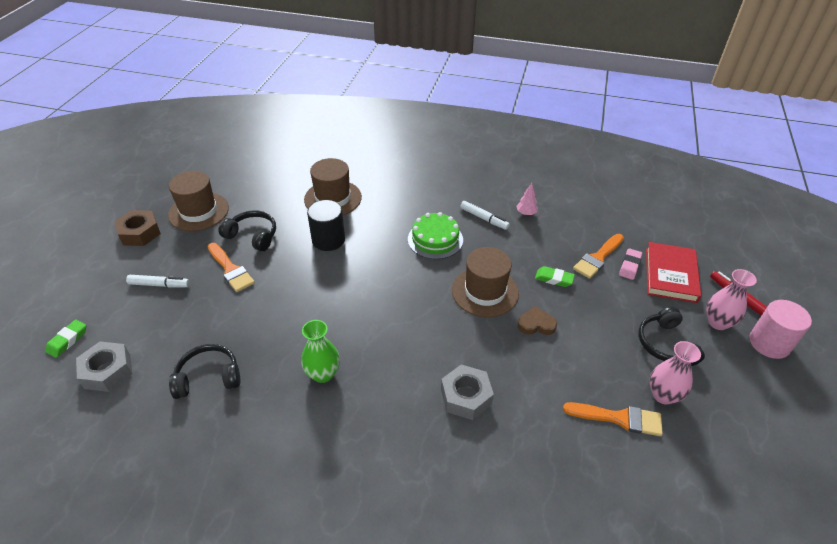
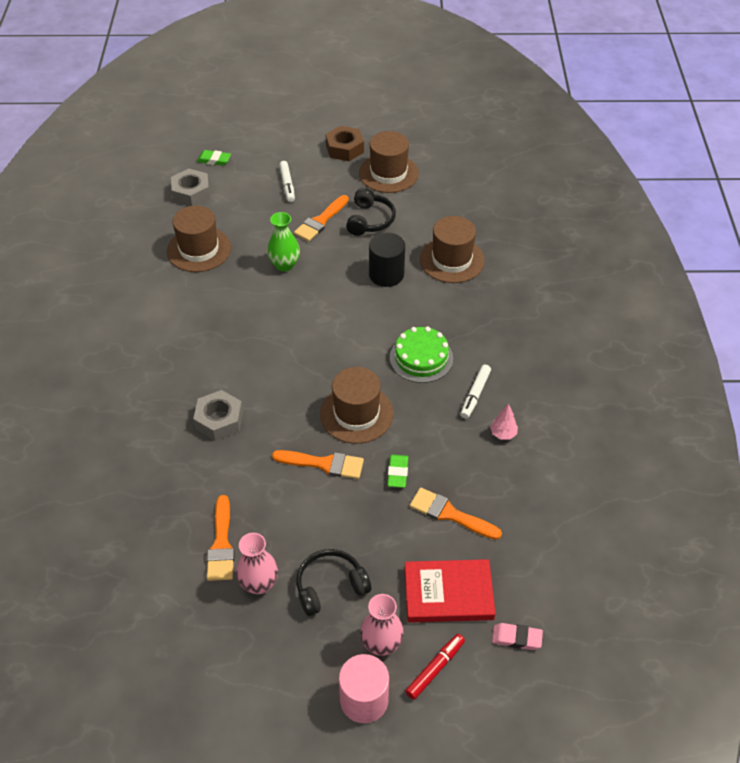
camera: 75 degrees right, 5 degrees up
(208, 378) = (199, 249): black headphones -> brown hat
(323, 374) = (220, 317): green vase -> green vase (284, 265)
(536, 324) = (324, 464): brown heart -> orange brush
(629, 266) = (448, 548): pink eraser -> pink eraser (516, 638)

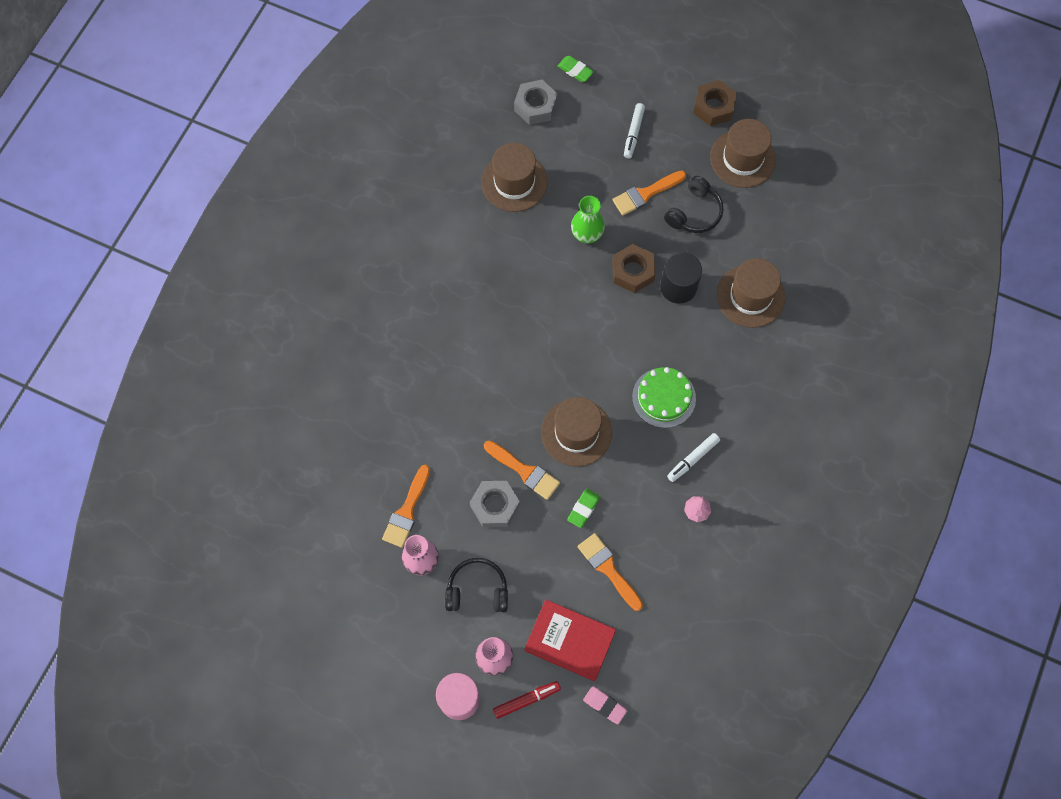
camera: 25 degrees right, 20 degrees up
(219, 420) = (454, 386): grey nut -> grey nut (495, 506)
(340, 277) = (633, 271): none -> brown nut

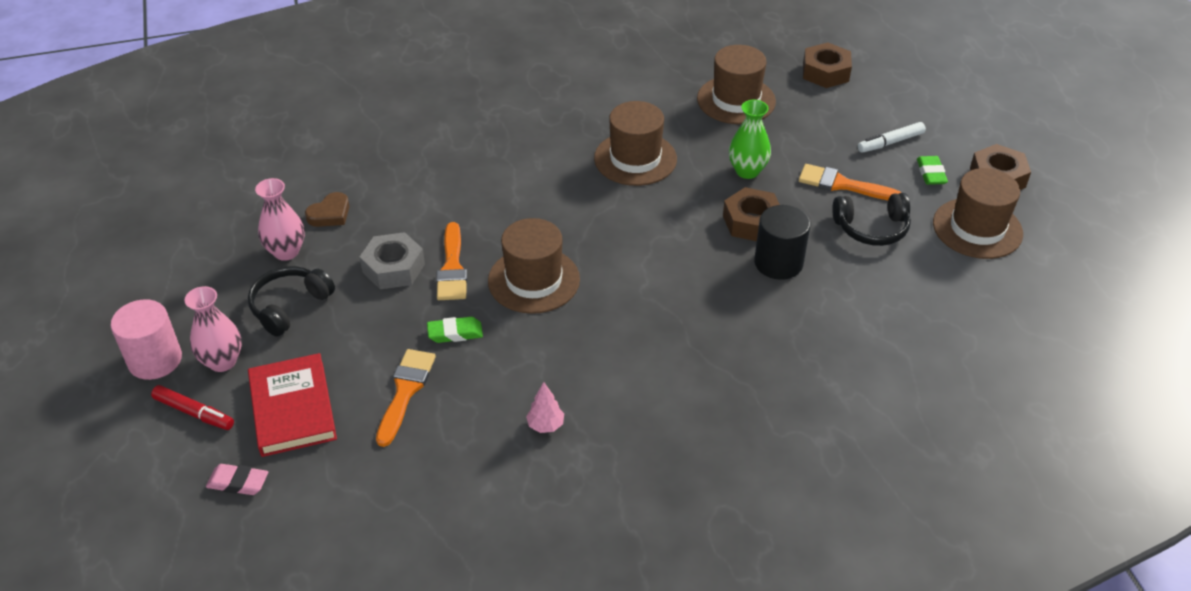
camera: 50 degrees right, 25 degrees down
(407, 511) = (330, 214): orange brush -> brown heart
(477, 590) = (289, 306): black headphones -> black headphones turned 105 degrees counterclockwise
(535, 106) = (825, 72): grey nut -> brown nut
(575, 71) = (894, 75): green eraser -> green eraser (931, 173)
(604, 705) = (238, 483): pink eraser -> pink eraser turned 75 degrees counterclockwise
(664, 397) = (646, 322): green cake -> none
(692, 459) = (603, 386): white marker -> none
(750, 296) = (841, 322): brown hat -> brown hat (635, 159)

